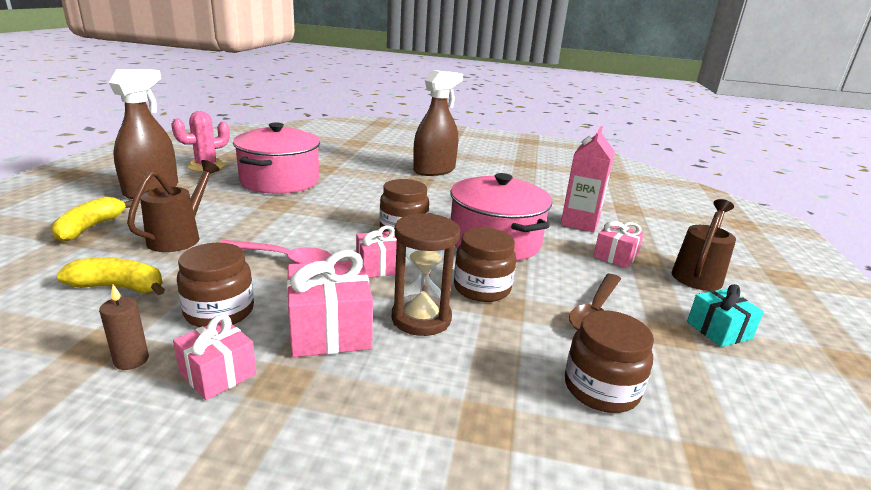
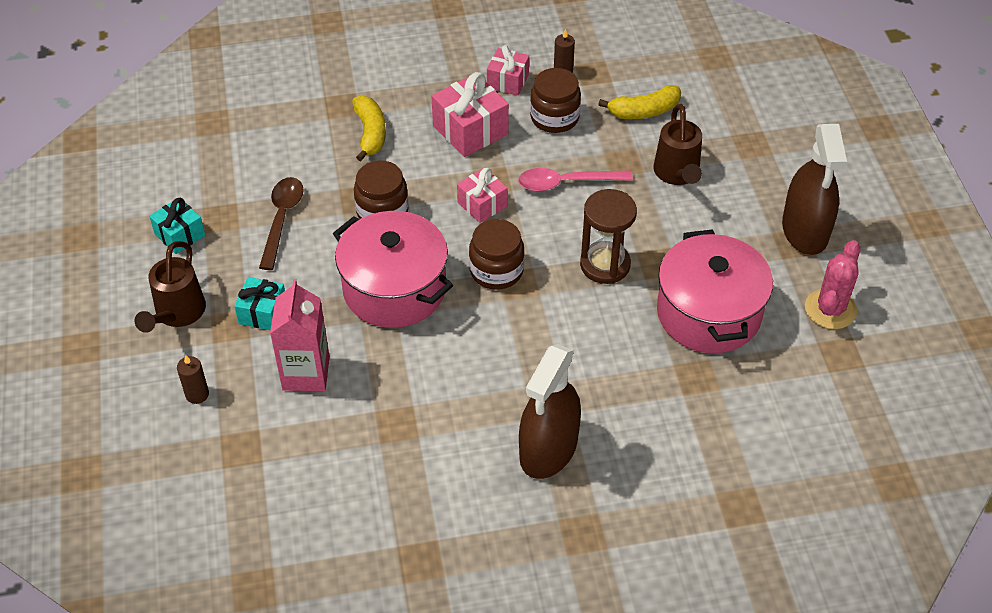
camera: 160 degrees right, 25 degrees up
(90, 228) = (761, 155): yellow banana -> yellow banana (370, 133)
(421, 318) = (415, 162): brown hourglass -> brown hourglass (605, 265)
(601, 388) = (276, 148): brown jar -> none
(615, 256) = (263, 313): pink gift -> turquoise gift
(666, 233) = (197, 394): none -> brown candle

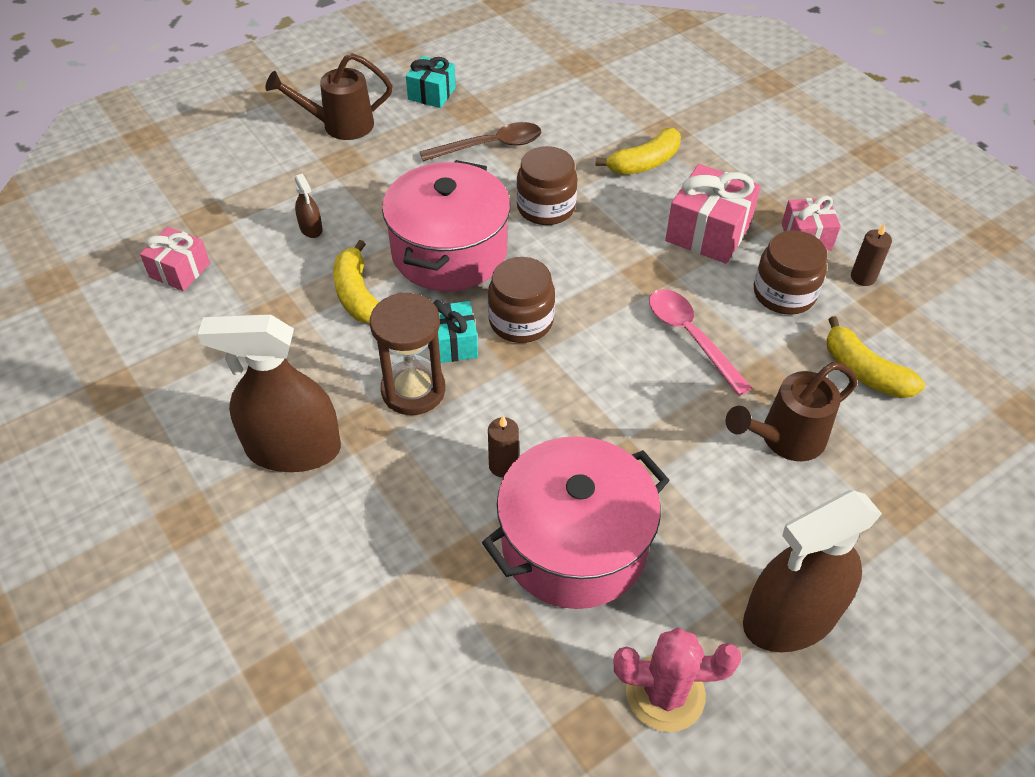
camera: 65 degrees right, 0 degrees up
(197, 394) = (255, 170): brown candle -> brown candle (503, 465)
(263, 313) = (369, 175): turquoise gift -> turquoise gift (451, 344)
(306, 373) = (311, 228): pink carton -> brown spray bottle
(407, 364) = (357, 294): none -> yellow banana
(482, 204) = (608, 278): pink gift -> pink gift (180, 270)
(605, 265) = (588, 413): brown hourglass -> brown hourglass (413, 390)

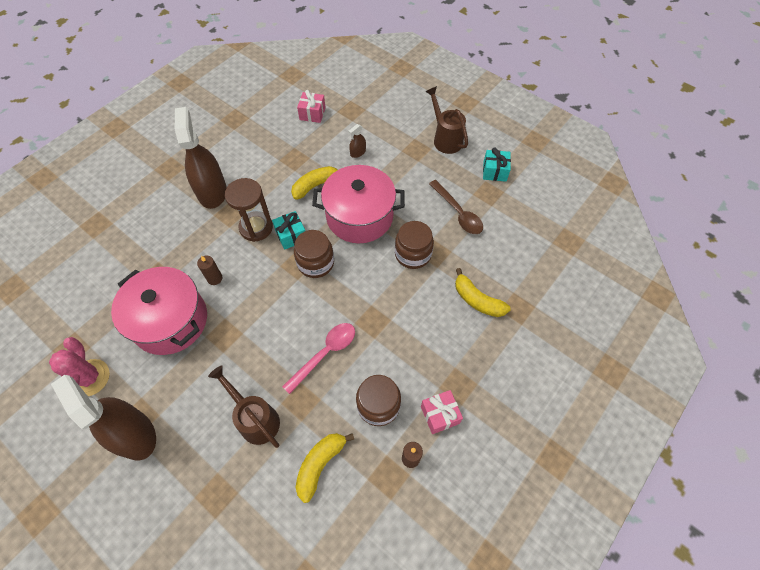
camera: 75 degrees right, 10 degrees up
(708, 232) = (422, 350): pink gift -> none

